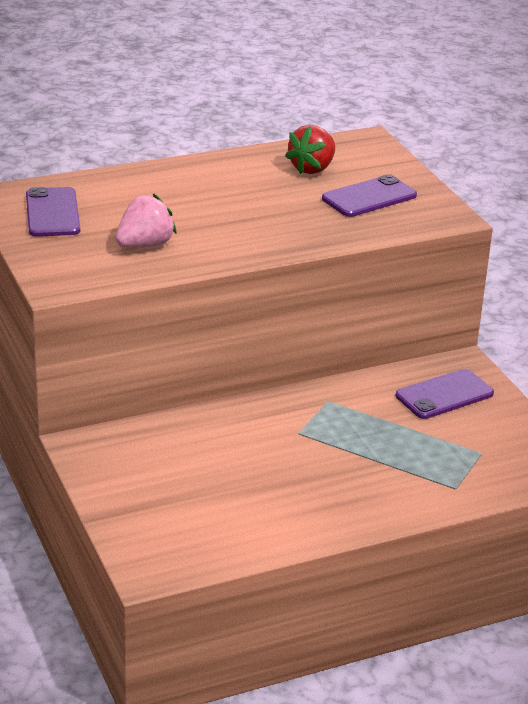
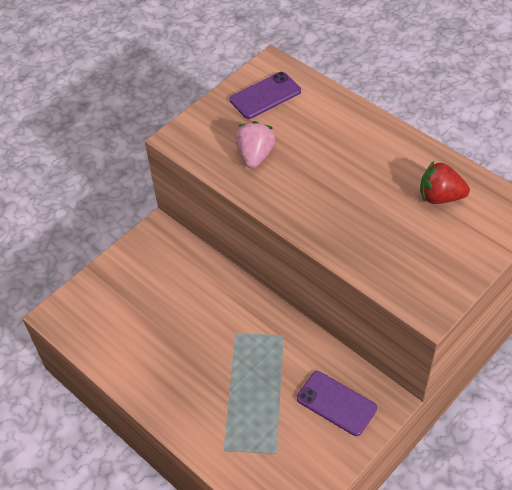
camera: 70 degrees right, 20 degrees up
(145, 245) = (255, 156): pink strawberry -> pink strawberry turned 105 degrees counterclockwise
(369, 197) = (421, 247): purple phone -> none

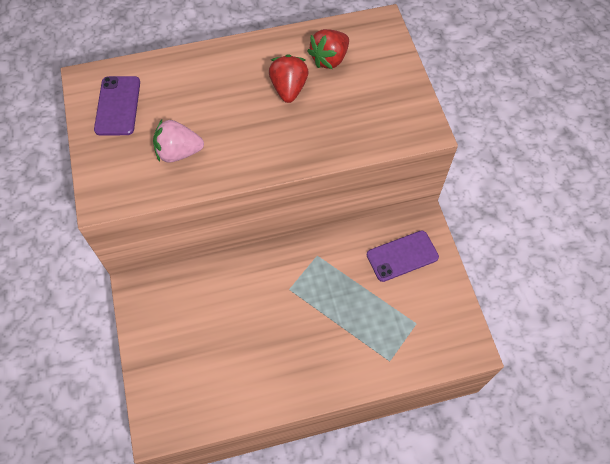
camera: 60 degrees left, 10 degrees up
(255, 156) = (179, 152): pink strawberry -> pink strawberry turned 45 degrees counterclockwise
(381, 187) = (288, 89): none -> red strawberry

